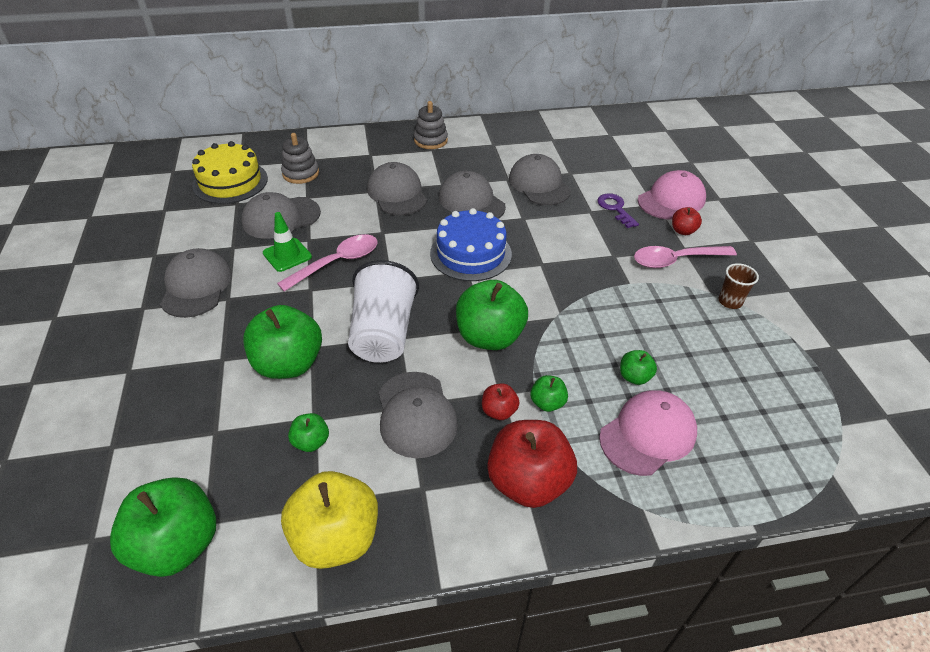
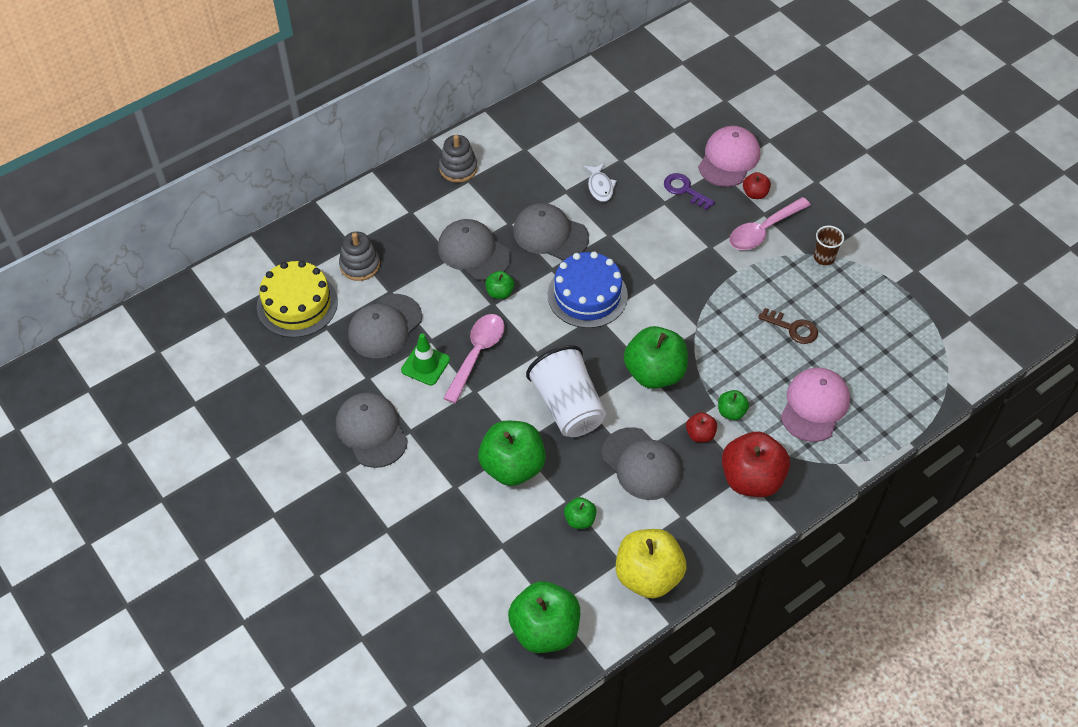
camera: 25 degrees left, 10 degrees up
(539, 184) = (600, 187): grey cap -> white fish
(634, 377) = (783, 361): green apple -> green apple (500, 292)
(662, 351) = (793, 328): none -> brown key

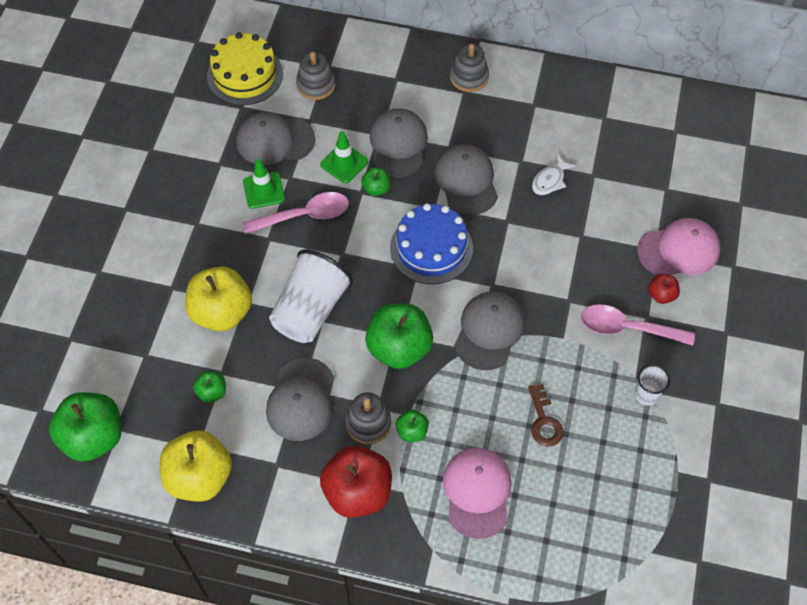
camera: 50 degrees right, 5 degrees up
(371, 431) = (175, 200): grey cap -> grey cap (489, 331)
(455, 297) = (344, 163): none -> green traffic cone
(512, 466) = (222, 312): green apple -> yellow apple
(684, 190) = (610, 241): purple key -> none
(700, 434) = (368, 423): red apple -> grey stacking toy
(814, 406) = (477, 492): pink cap -> pink cap turned 75 degrees counterclockwise
(824, 257) = (646, 395): brown cup -> white cup

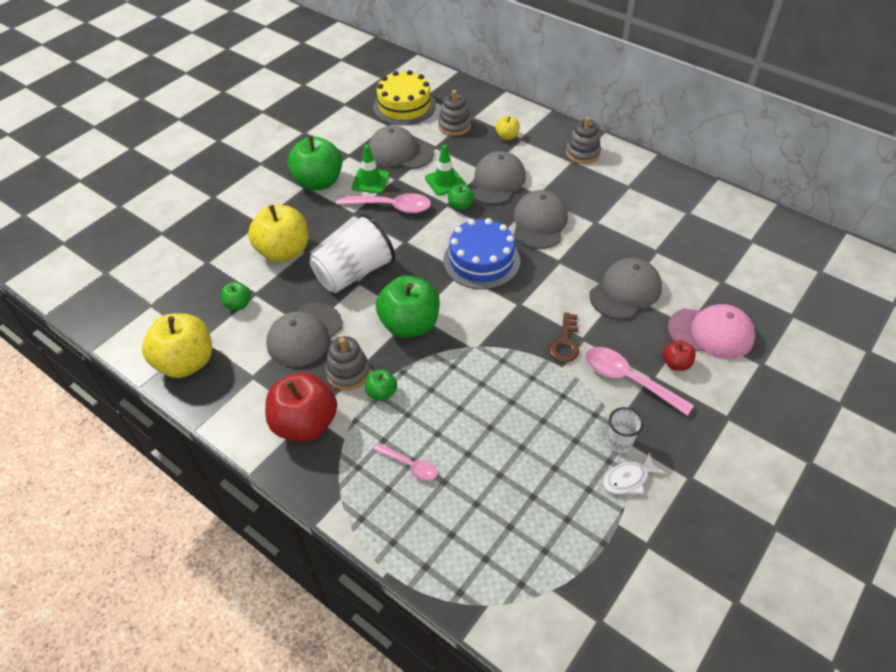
camera: 25 degrees right, 10 degrees down
(93, 437) = (129, 304): green apple -> green apple (318, 182)
(380, 81) = (507, 136): none -> yellow apple
(477, 492) = (410, 465): pink cap -> pink spoon
(489, 331) = (496, 338): grey cap -> grey cap (625, 291)
(544, 421) = (506, 429): brown key -> brown key (565, 343)
(550, 180) = (614, 243): white fish -> white fish (628, 479)

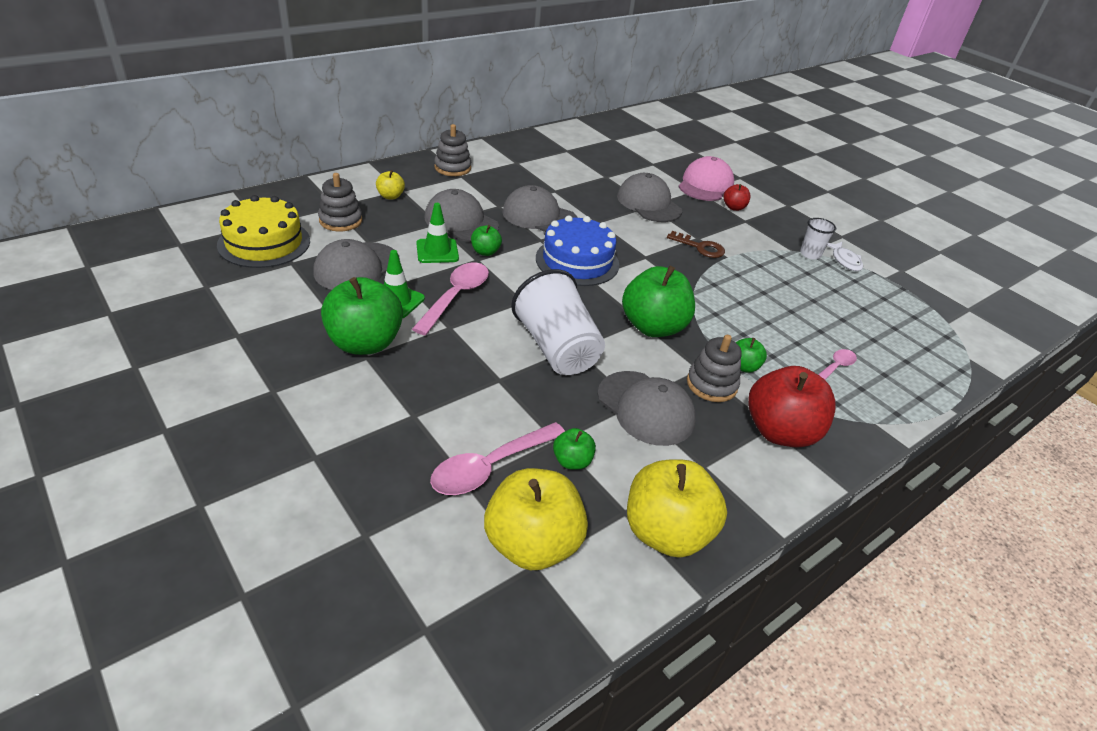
camera: 80 degrees left, 10 degrees down
(284, 252) = (488, 400): yellow apple -> yellow apple (532, 544)
(628, 380) = (747, 231): pink spoon -> pink spoon (490, 467)

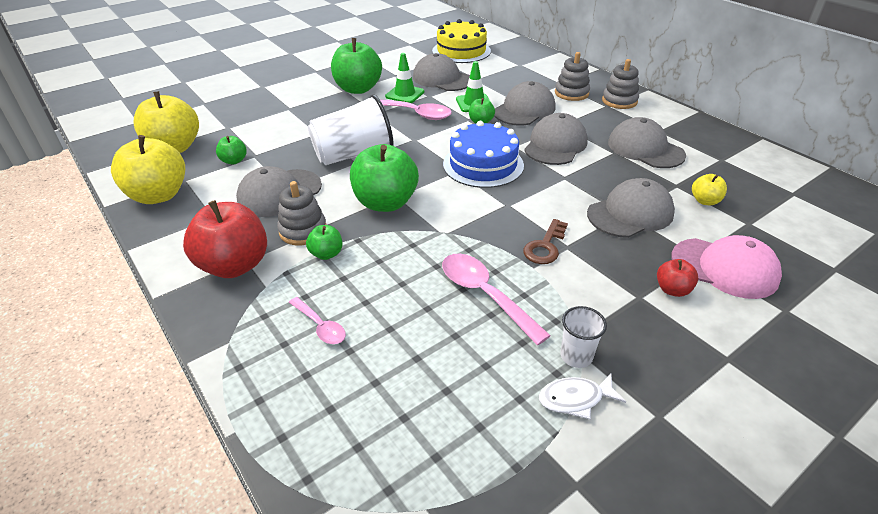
camera: 95 degrees right, 0 degrees up
(340, 220) = (501, 68): grey stacking toy -> grey stacking toy (571, 93)
(390, 196) = (548, 81): yellow apple -> yellow apple (705, 201)
(490, 467) = (238, 133): pink spoon -> pink spoon (485, 295)
(549, 176) = (645, 149): none -> grey cap

